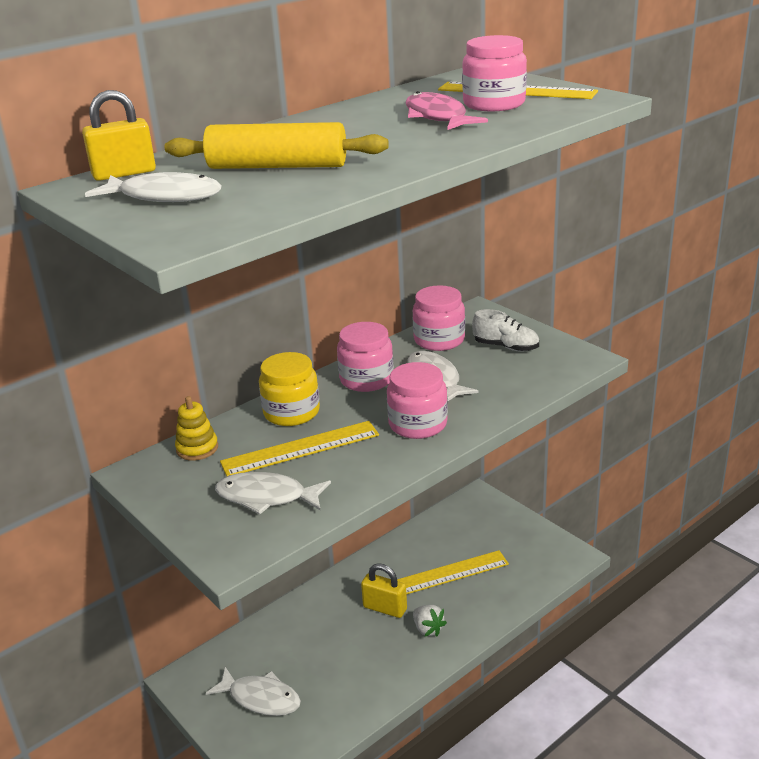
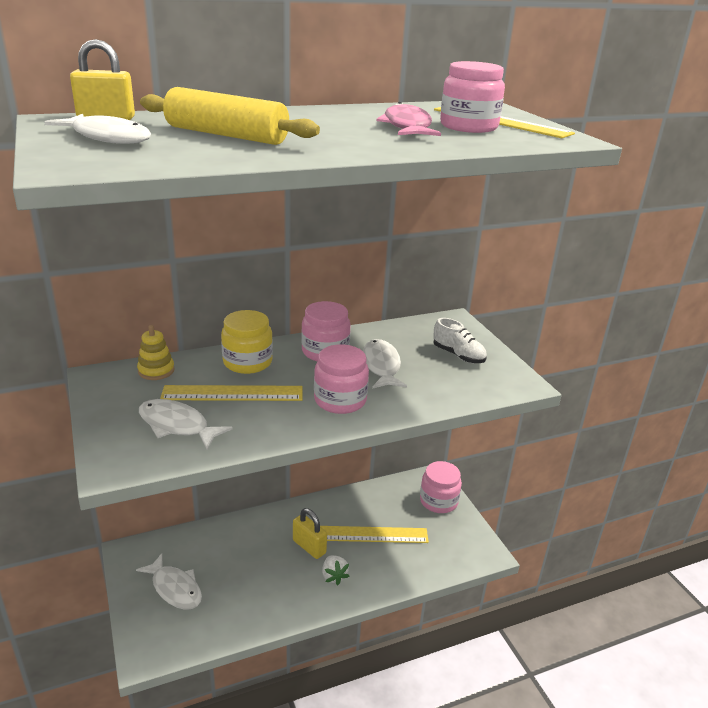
camera: 15 degrees right, 0 degrees up
(439, 340) = (406, 335): pink jar -> pink jar (438, 501)

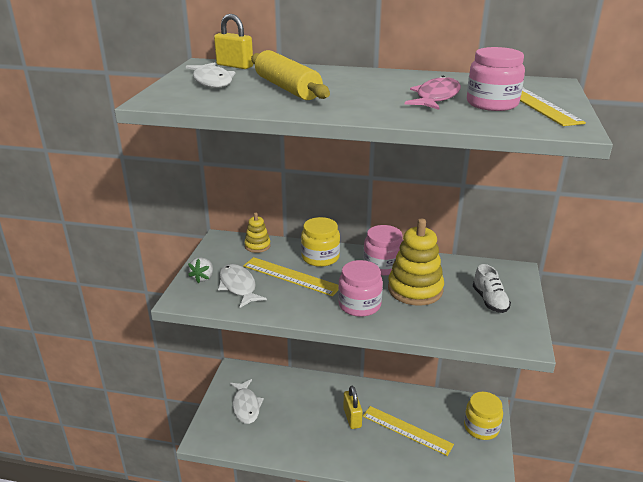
camera: 35 degrees right, 0 degrees up
(334, 576) = (355, 447): white strawberry -> white strawberry (203, 277)
(380, 366) = (415, 289): white fish -> yellow stacking toy
(438, 501) = (481, 427): pink jar -> yellow jar

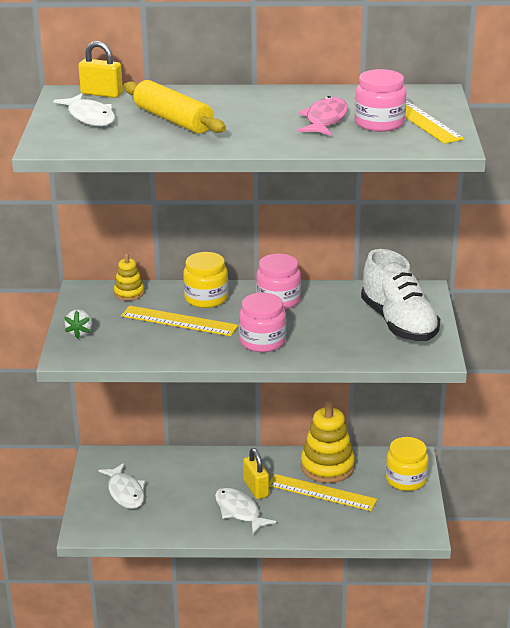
camera: 10 degrees left, 0 degrees up
(238, 286) = (124, 337): white fish -> white fish (239, 511)
(415, 289) = (318, 320): yellow stacking toy -> yellow stacking toy (327, 466)
(490, 301) = (399, 323): white shoe -> white shoe, size x1.94

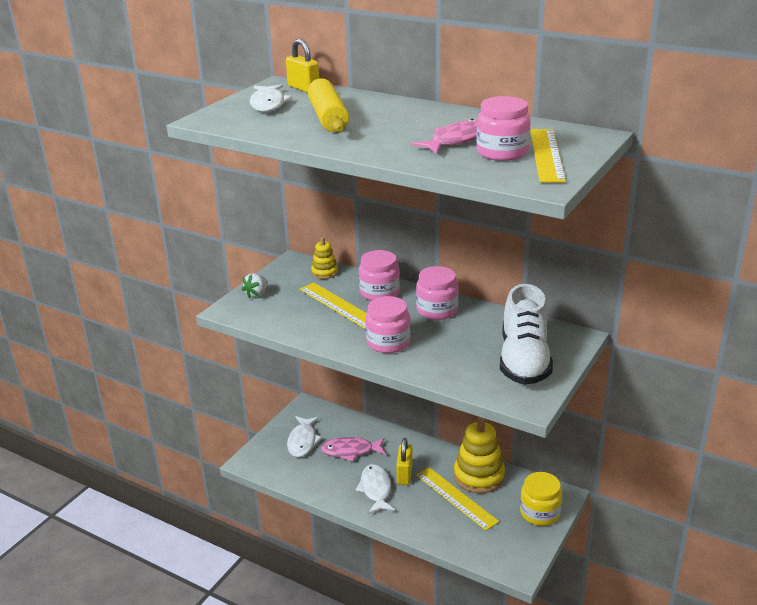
camera: 30 degrees right, 0 degrees up
(184, 485) = (350, 451): none -> pink fish
(206, 298) = (379, 292): yellow jar -> pink jar

